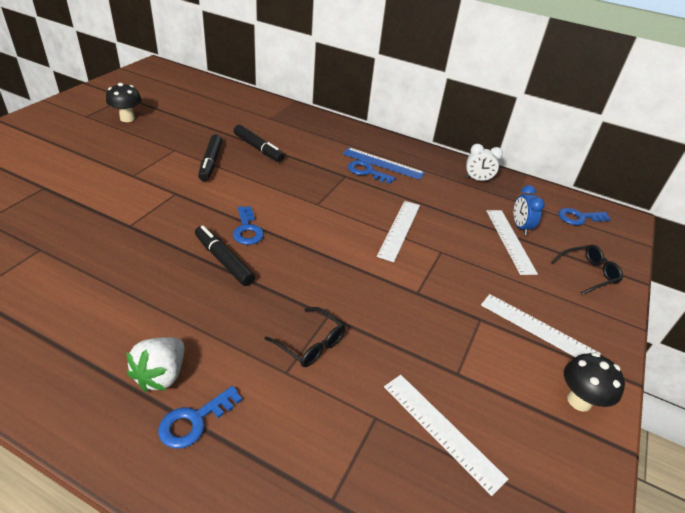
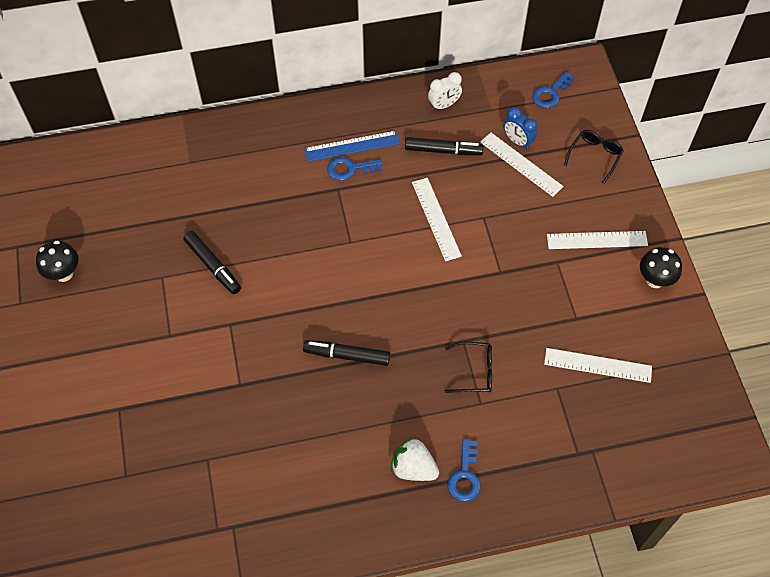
camera: 35 degrees left, 20 degrees up
(161, 375) = (413, 468): white strawberry -> white strawberry turned 135 degrees clockwise
(247, 229) = (329, 313): blue key -> none
(258, 148) = (230, 214): black marker -> black marker (443, 150)

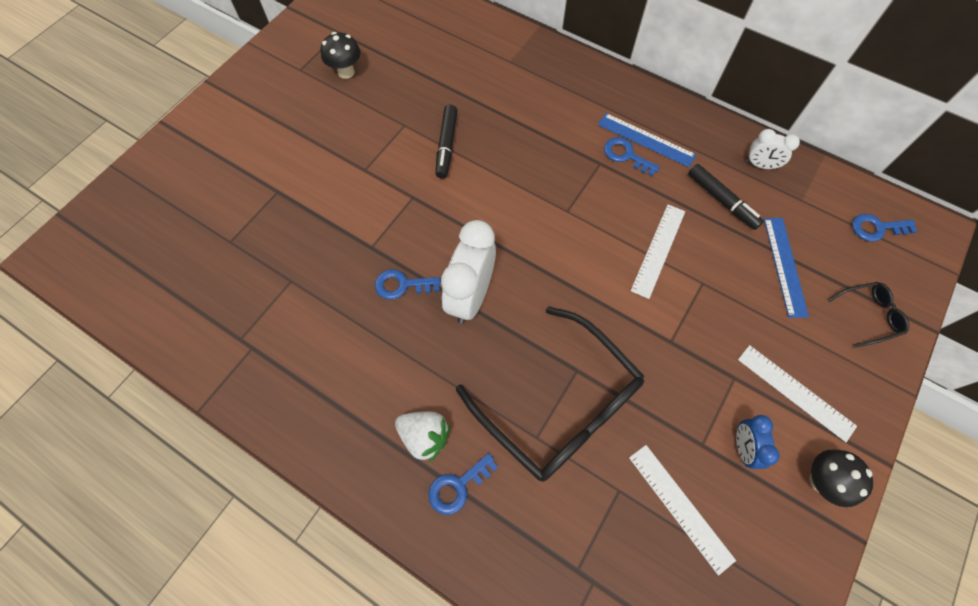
camera: 45 degrees right, 5 degrees up
(292, 390) = (402, 285): none -> blue key
(347, 355) = (470, 296): black marker -> white clock
(413, 468) = (424, 436): white strawberry -> white strawberry turned 135 degrees clockwise
(474, 371) = (560, 405): black glasses -> black glasses, size x2.36
(517, 141) = (801, 244): blue clock -> blue clock (743, 448)
(521, 164) = (784, 266): white ruler -> blue ruler

